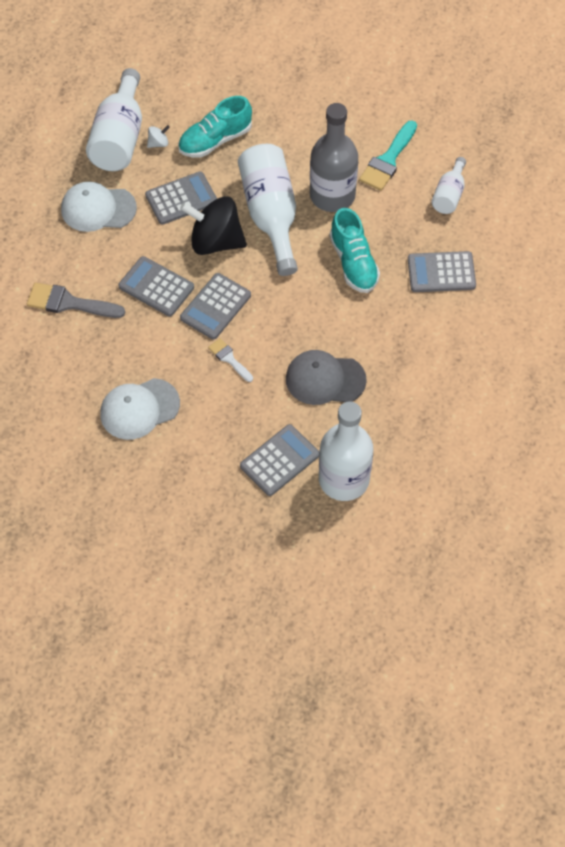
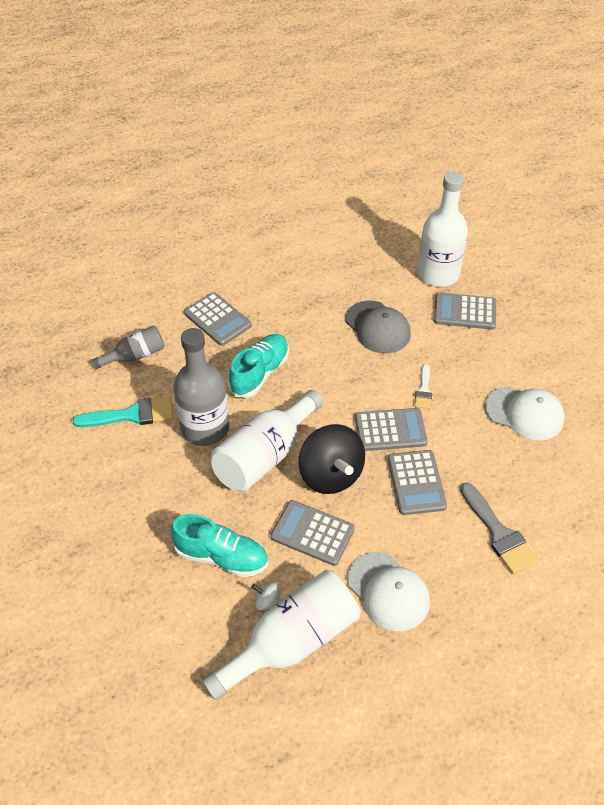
camera: 130 degrees left, 10 degrees down
(449, 195) = (135, 356): white bottle -> grey bottle

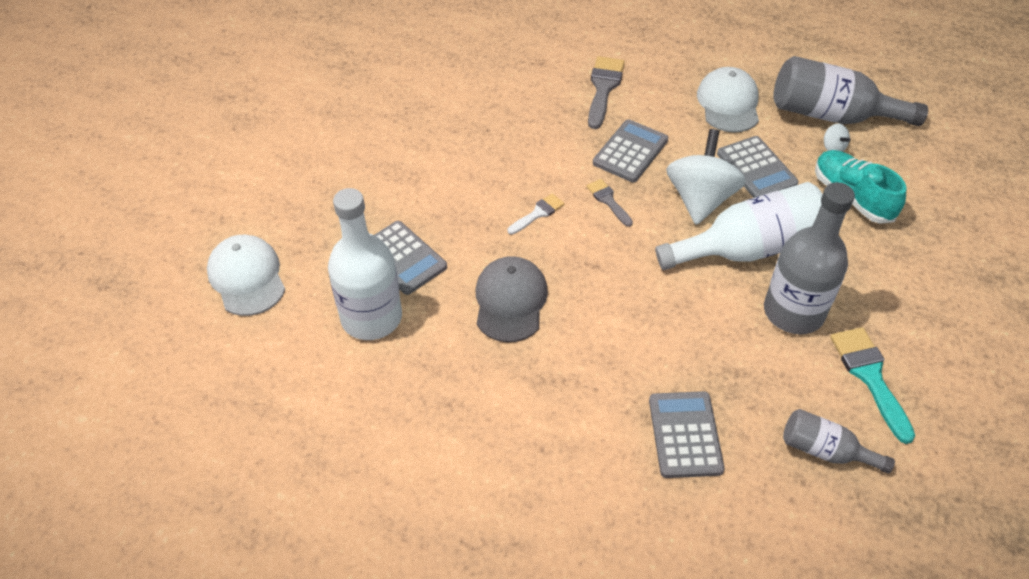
camera: 140 degrees left, 0 degrees up
(132, 415) = (870, 376): turquoise brush -> turquoise brush turned 45 degrees clockwise
(260, 373) = (687, 333): turquoise shoe -> none
(292, 642) = (831, 116): white bottle -> grey bottle
(331, 475) = (700, 199): black spinning top -> white spinning top
(390, 430) = (608, 201): grey calculator -> grey brush
(524, 413) = (474, 143): white cap -> white cap (247, 277)

